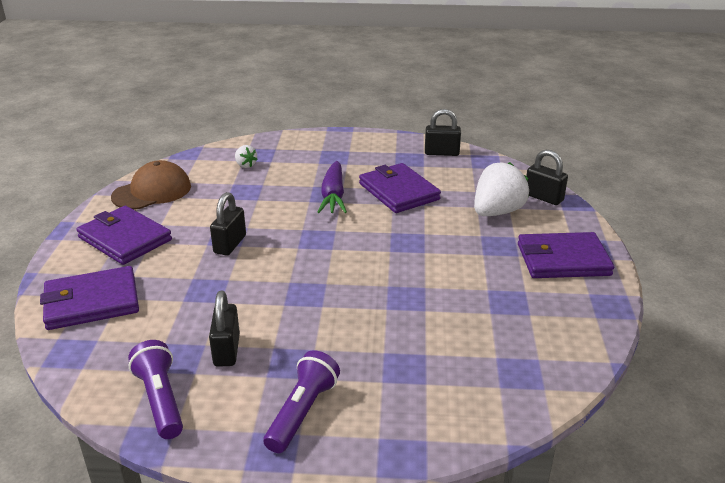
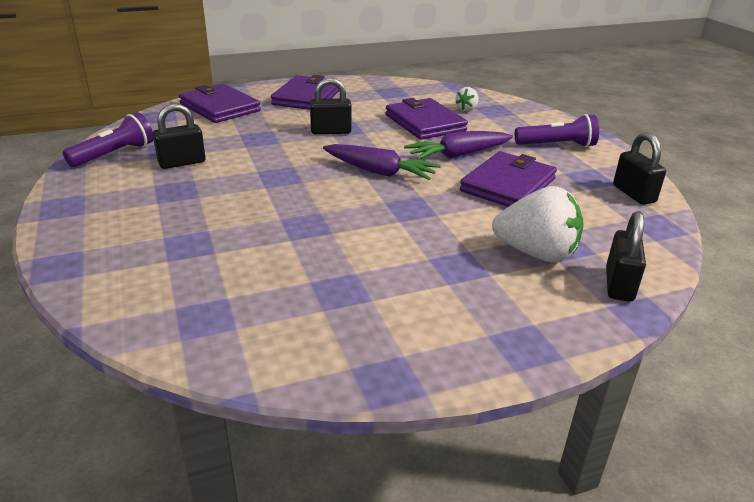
camera: 65 degrees right, 0 degrees up
(152, 191) = (382, 89): brown cap -> none
(302, 412) = (111, 208): purple flashlight -> purple flashlight (557, 145)
(336, 240) = (379, 172): none -> purple carrot
(563, 259) = (469, 321): purple wallet -> purple wallet (425, 123)

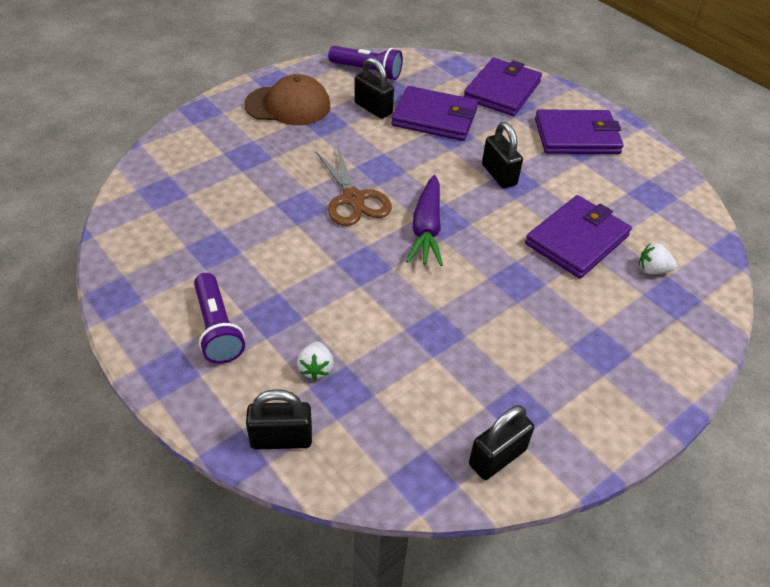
camera: 70 degrees right, 15 degrees up
(122, 205) = (288, 105): none -> brown cap
(314, 196) = (353, 199): none -> brown scissors
(458, 155) = (506, 281): purple carrot -> none
(508, 185) = (454, 333): purple wallet -> purple wallet (434, 118)
(536, 253) = (316, 368): white strawberry -> white strawberry, size x0.48
(557, 145) = (598, 372): purple flashlight -> purple flashlight (217, 328)

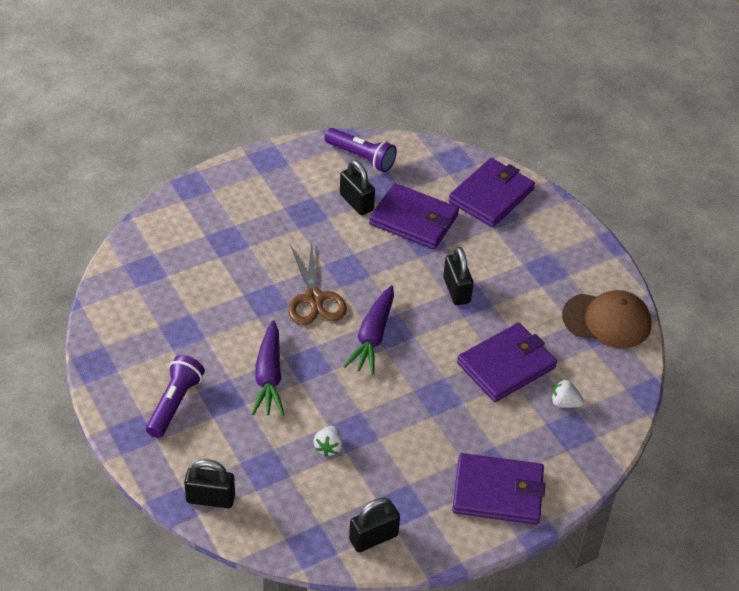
camera: 10 degrees right, 0 degrees up
(217, 328) = (175, 403): purple flashlight -> purple flashlight turned 150 degrees counterclockwise
(288, 105) = (275, 190): brown cap -> brown cap (607, 320)
(316, 368) = (248, 448): white strawberry -> white strawberry (328, 447)
(322, 284) = (269, 377): none -> purple carrot
(577, 136) = (548, 257): purple wallet -> purple wallet (498, 492)

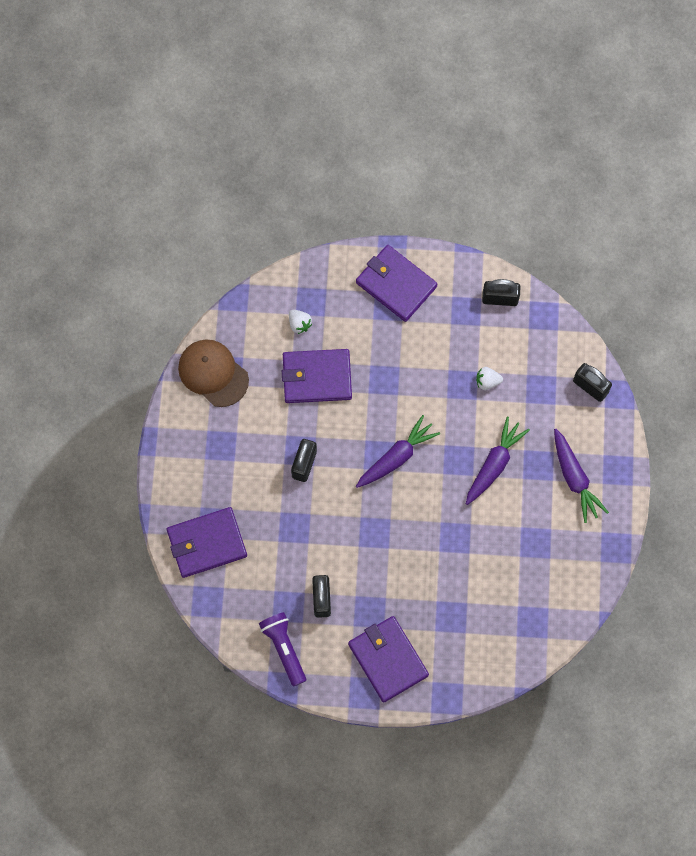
camera: 145 degrees left, 25 degrees up
(175, 403) = (574, 478): purple flashlight -> purple carrot
(314, 298) = (417, 518): brown scissors -> none
(328, 447) = (487, 381): white strawberry -> white strawberry turned 135 degrees counterclockwise
(414, 220) = (288, 553): purple wallet -> purple wallet (388, 659)

